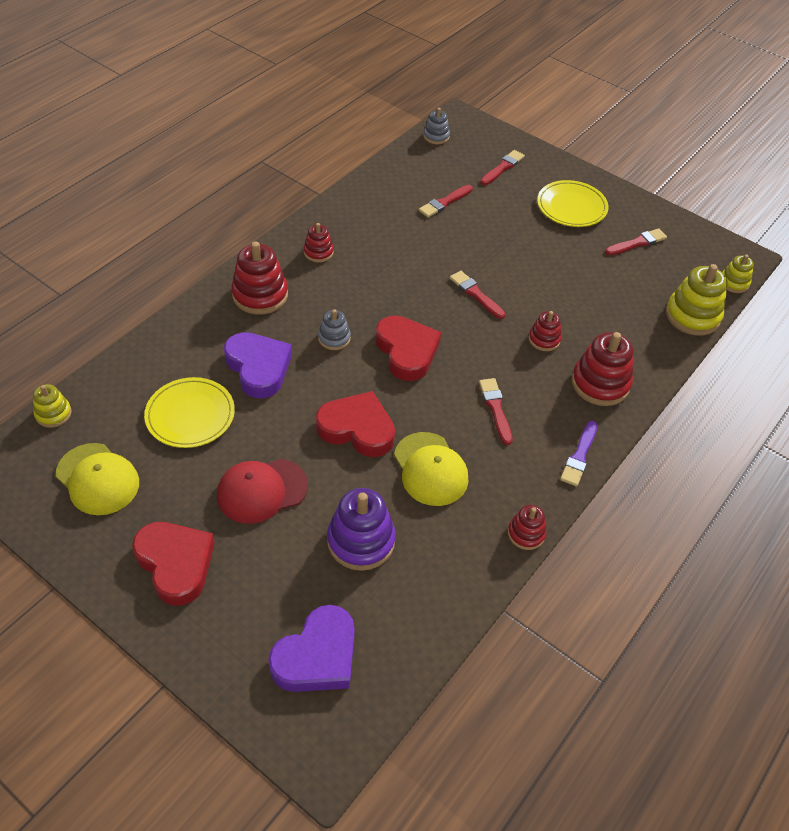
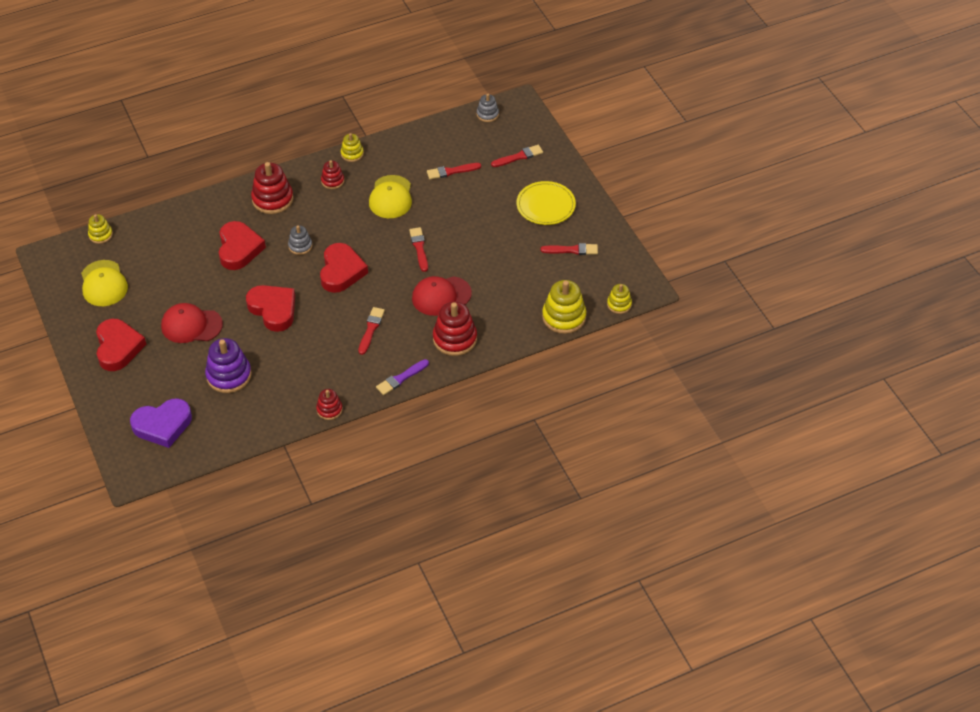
camera: 30 degrees right, 0 degrees up
(190, 415) = (178, 264): yellow plate -> none
(258, 368) = (239, 249): purple heart -> red heart
(319, 217) = (352, 154): none -> yellow stacking toy
(430, 469) = (300, 350): yellow cap -> yellow cap (391, 197)
(544, 339) = (441, 296): red stacking toy -> red cap

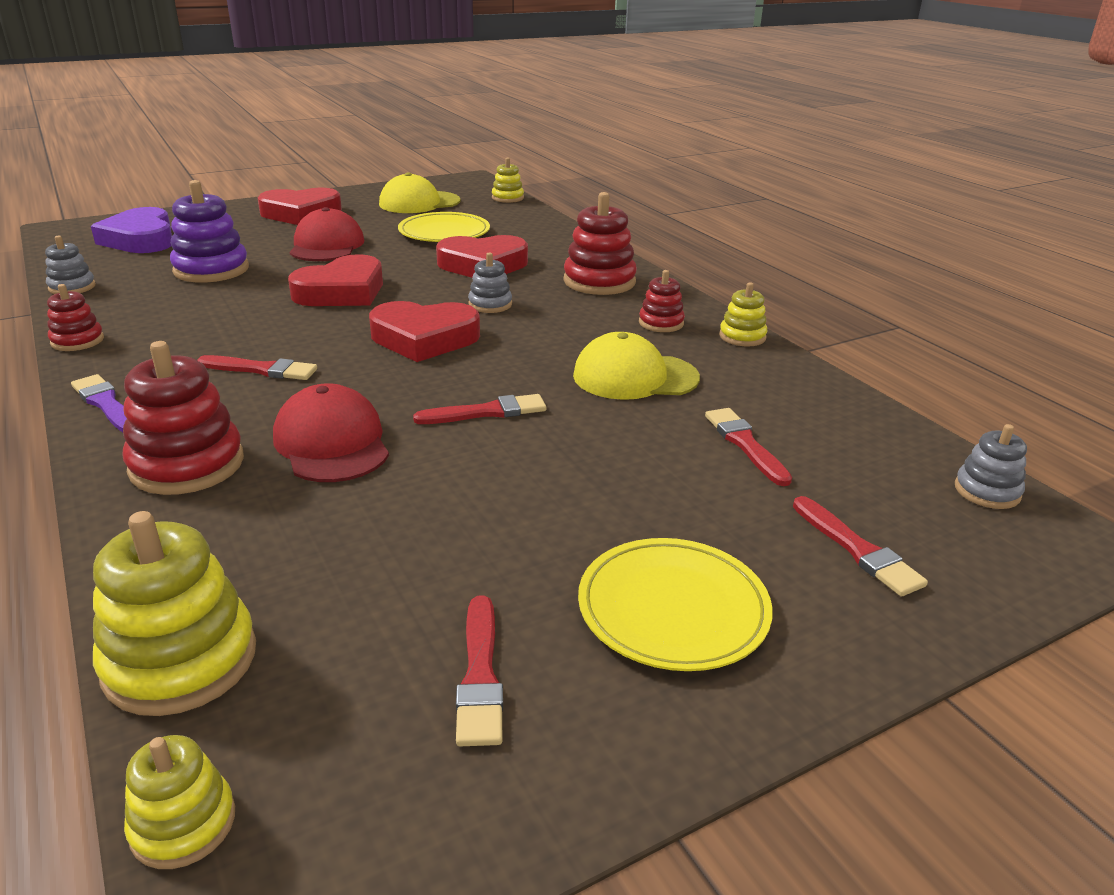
camera: 85 degrees right, 20 degrees down
(174, 268) = (444, 232): none -> yellow plate
(250, 435) = (72, 287): none -> grey stacking toy

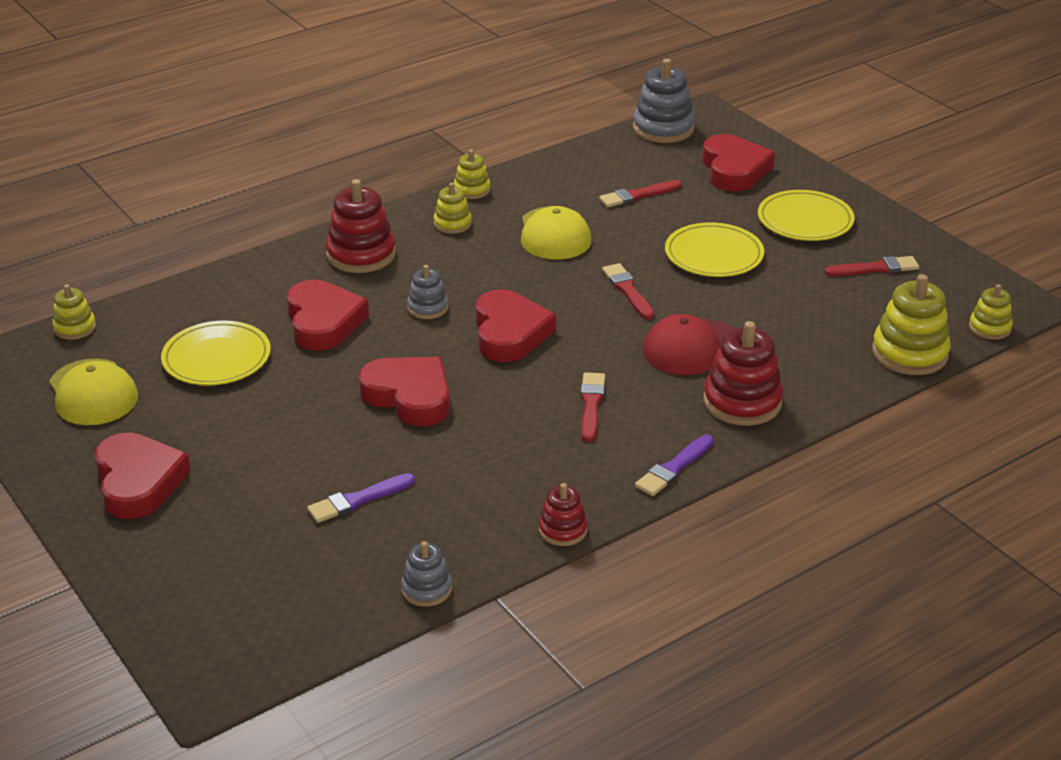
camera: 95 degrees left, 5 degrees up
(141, 239) = (252, 593): purple heart -> none
(211, 270) = (358, 500): purple stacking toy -> purple brush
(326, 245) = (268, 434): red cap -> none
(564, 490) = (714, 255): none -> yellow plate
(661, 323) = (452, 224): red stacking toy -> yellow stacking toy
(857, 549) = (734, 169): red brush -> red heart
(987, 491) = (663, 128): grey stacking toy -> grey stacking toy, size x1.77

